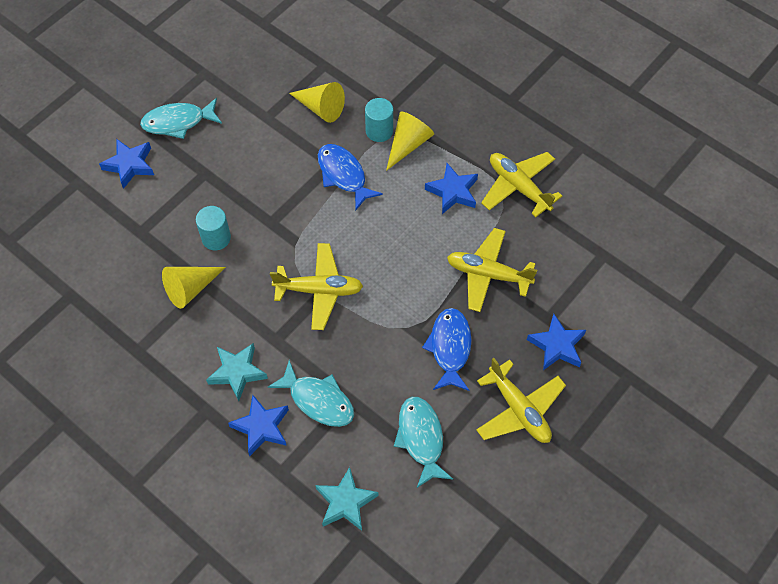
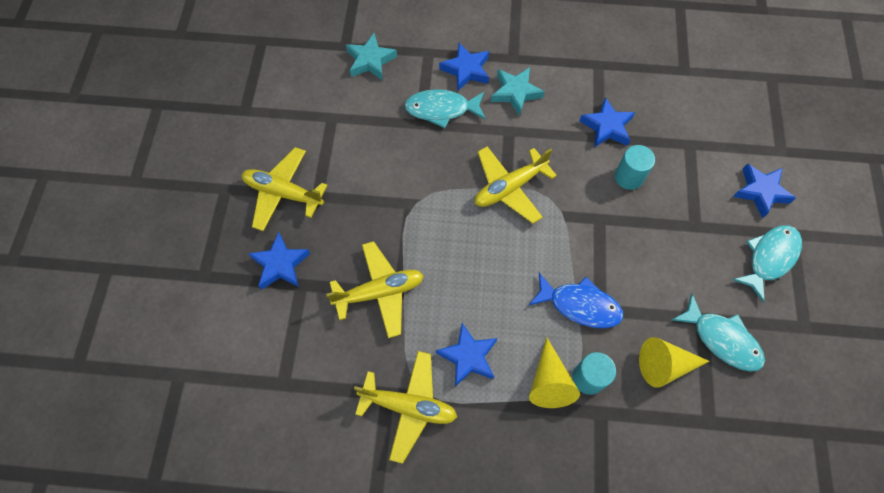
camera: 145 degrees right, 5 degrees up
(190, 289) = (607, 127): yellow cone -> blue star
(421, 438) = (346, 129): turquoise fish -> turquoise fish (722, 339)
(450, 347) = (370, 207): blue fish -> none

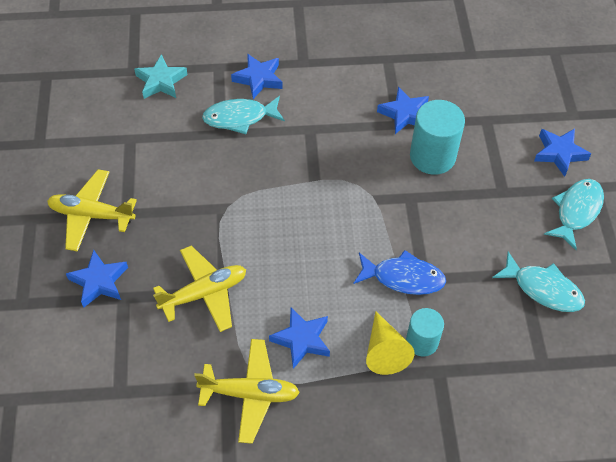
camera: 10 degrees left, 10 degrees down
(509, 187) = (318, 181): yellow plane -> none
(515, 93) = (311, 94): turquoise star -> none
(628, 177) = (432, 156): turquoise cylinder -> turquoise cylinder, size x1.61
(664, 365) = (492, 320): yellow cone -> none

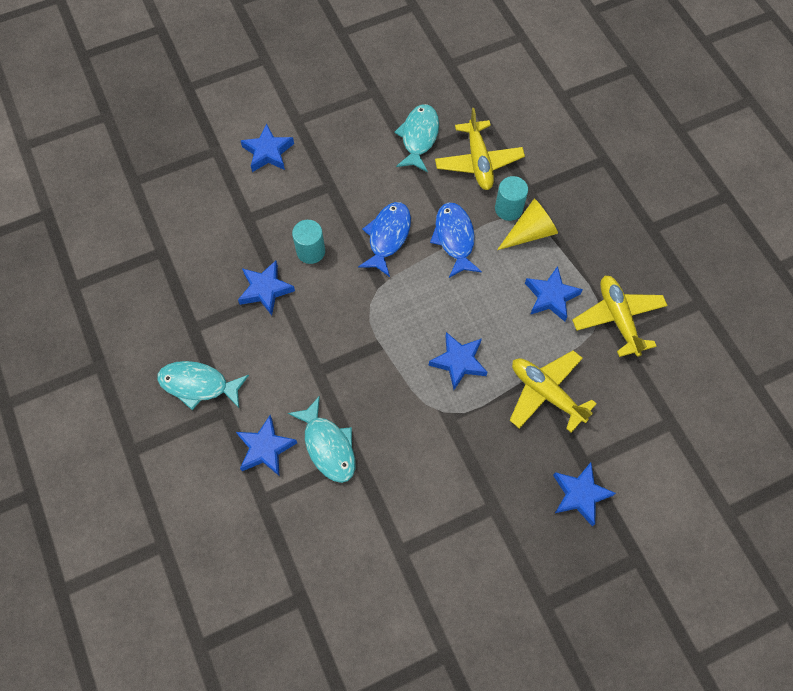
camera: 110 degrees left, 10 degrees up
(91, 215) = (512, 542): yellow plane -> yellow plane (478, 162)
(161, 81) = (306, 556): turquoise star -> none
(269, 234) = (459, 362): none -> blue star
(426, 221) = (388, 236): none -> blue fish
(432, 156) = (311, 251): turquoise cylinder -> turquoise cylinder, size x0.62
(576, 211) = (329, 128): turquoise fish -> turquoise fish (198, 385)

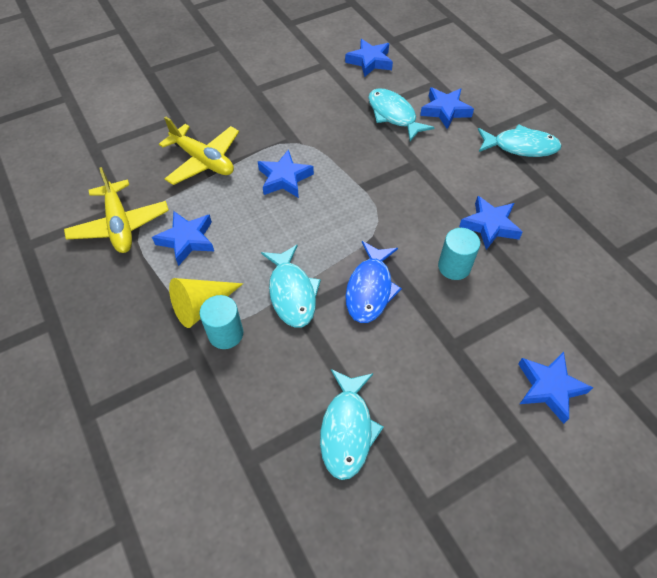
camera: 175 degrees right, 10 degrees down
(454, 238) = (292, 293): blue fish -> turquoise fish
(478, 162) = (262, 396): yellow plane -> none
(580, 494) = (185, 100): blue star -> blue star (370, 61)

